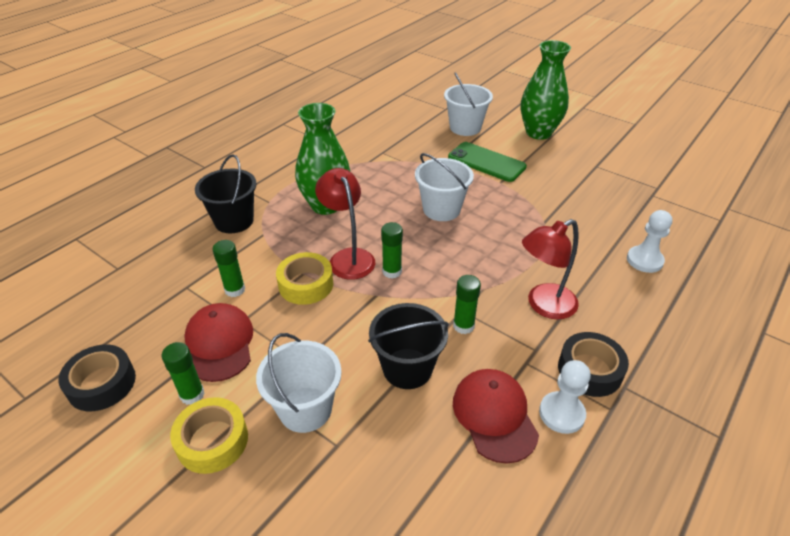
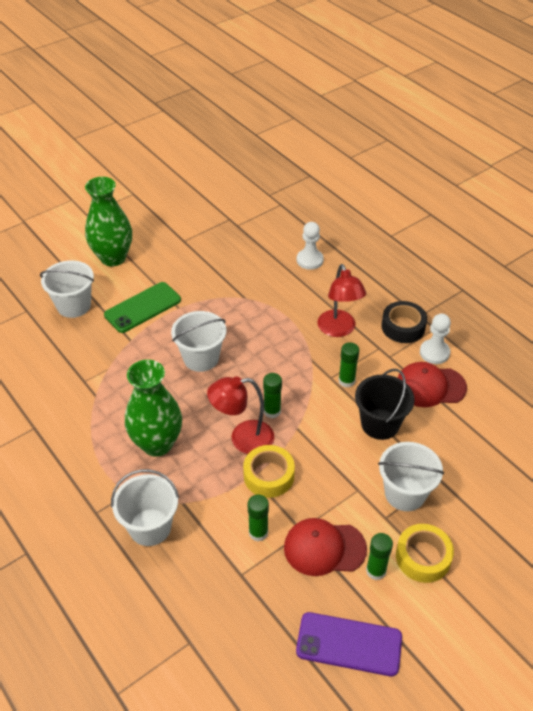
camera: 75 degrees left, 5 degrees up
(102, 383) = (349, 644): black tape -> purple phone
(234, 221) = (150, 527): black bucket -> white bucket

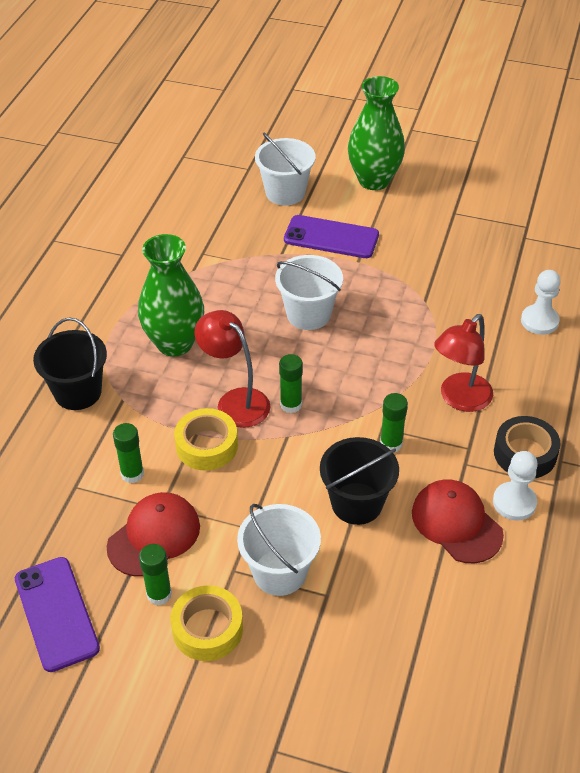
camera: 55 degrees right, 0 degrees up
(142, 307) = (331, 237): green phone -> purple phone
(150, 527) = (78, 392): white bucket -> black bucket
(324, 548) = (154, 536): red cap -> red cap turned 75 degrees clockwise

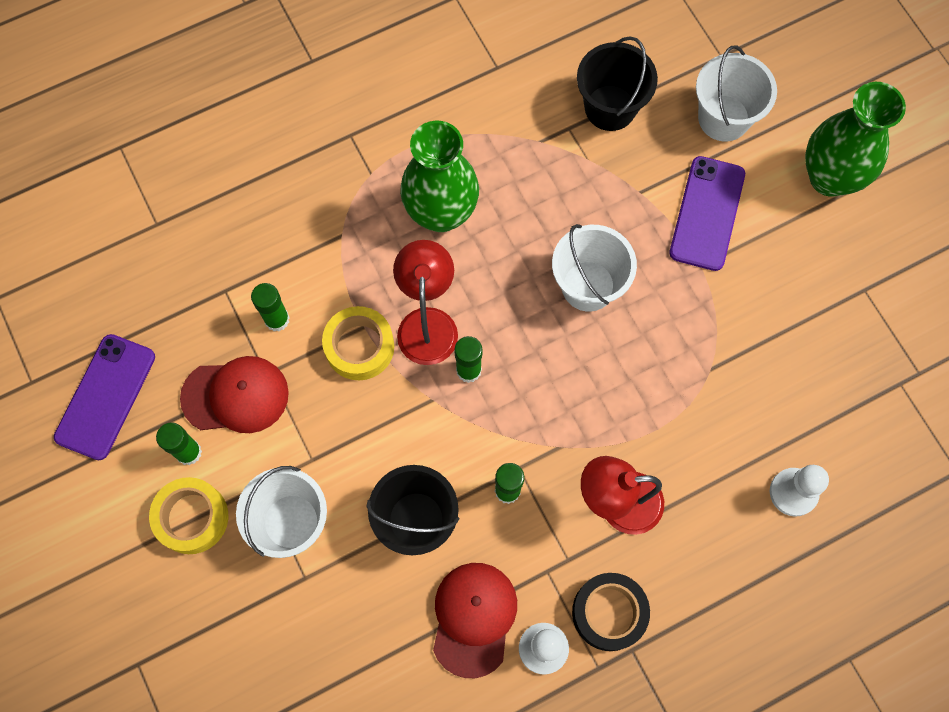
camera: 45 degrees right, 25 degrees up
(78, 392) = (314, 194): black bucket -> black bucket (610, 108)
(331, 237) = (707, 213): purple phone -> purple phone turned 45 degrees clockwise

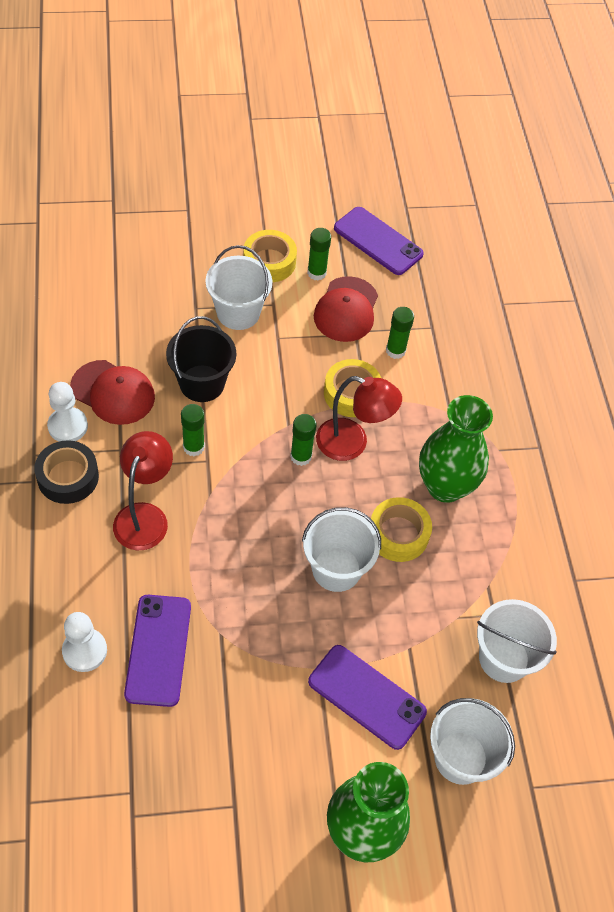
camera: 105 degrees right, 15 degrees down
(520, 240) = (398, 534): none -> yellow tape
(610, 108) = (504, 658): black bucket -> white bucket
(756, 421) = (158, 650): none -> purple phone

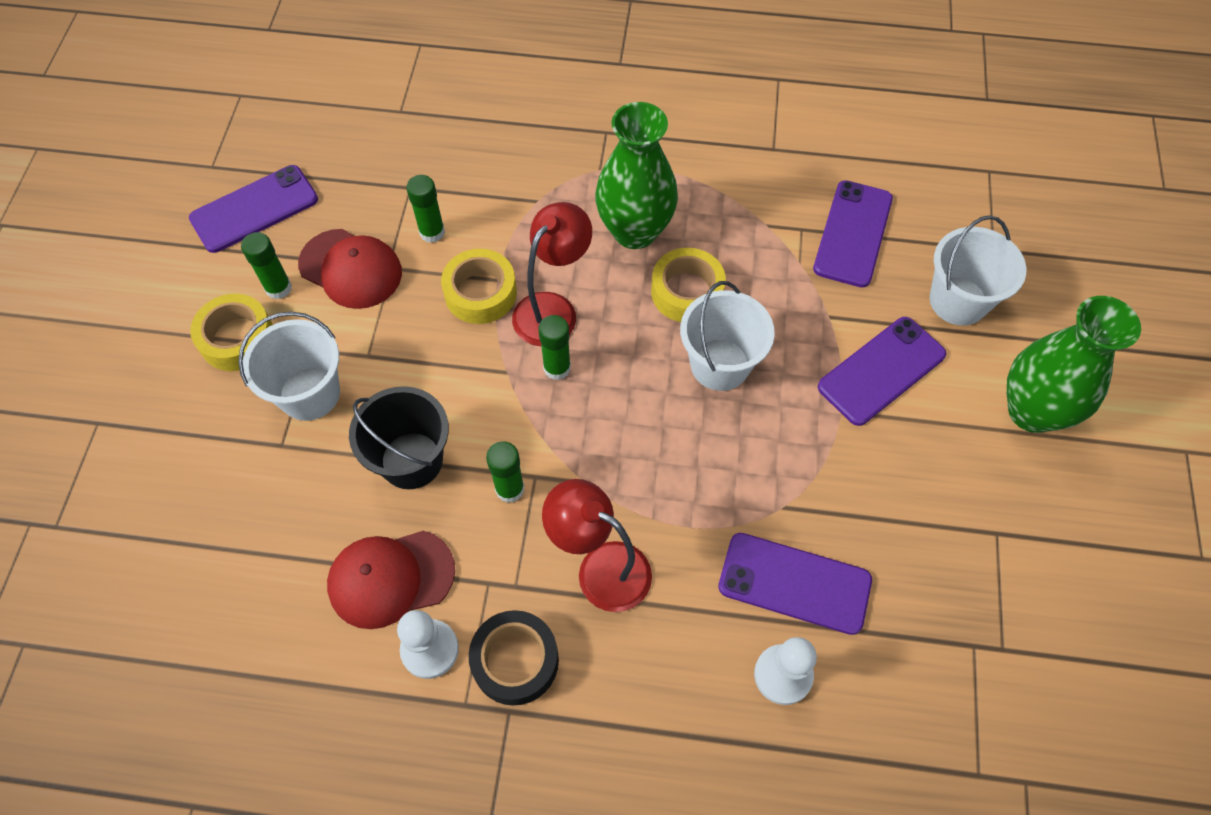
camera: 70 degrees left, 5 degrees up
(113, 392) = (391, 578): red cap -> red cap turned 150 degrees counterclockwise
(504, 658) = (853, 234): white bucket -> purple phone

